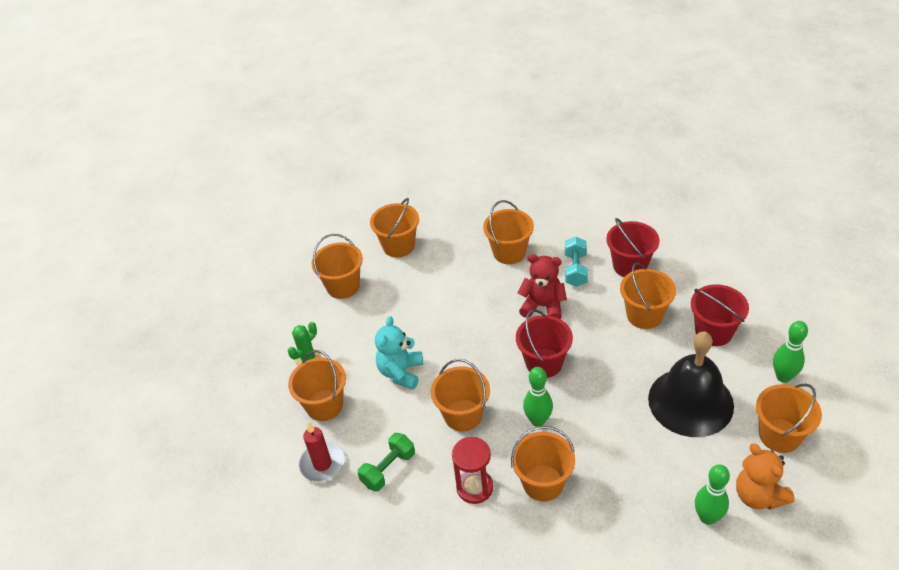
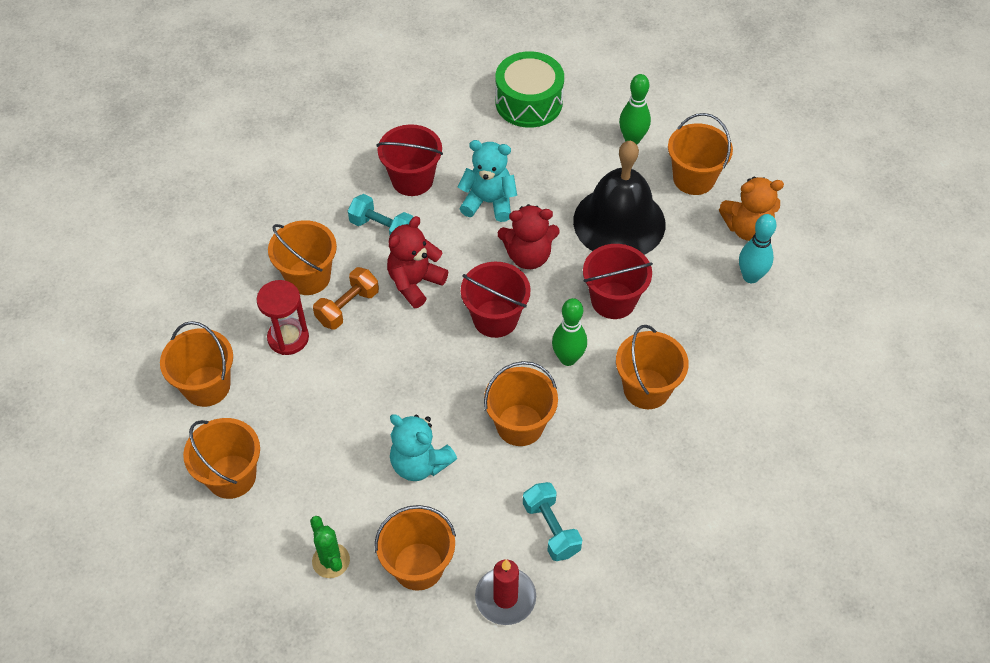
camera: 70 degrees left, 10 degrees up
(388, 469) = (551, 528): green dumbbell -> turquoise dumbbell
(474, 487) = (620, 453): red hourglass -> red hourglass (288, 338)
(499, 282) = (347, 307): none -> orange dumbbell
(613, 358) = (528, 256): none -> red teddy bear
(644, 315) = (488, 202): orange bucket -> turquoise teddy bear
(707, 517) = (750, 276): green bowling pin -> turquoise bowling pin
(713, 332) = (547, 160): red bucket -> red bucket (613, 300)
(761, 297) = (529, 102): none -> green drum

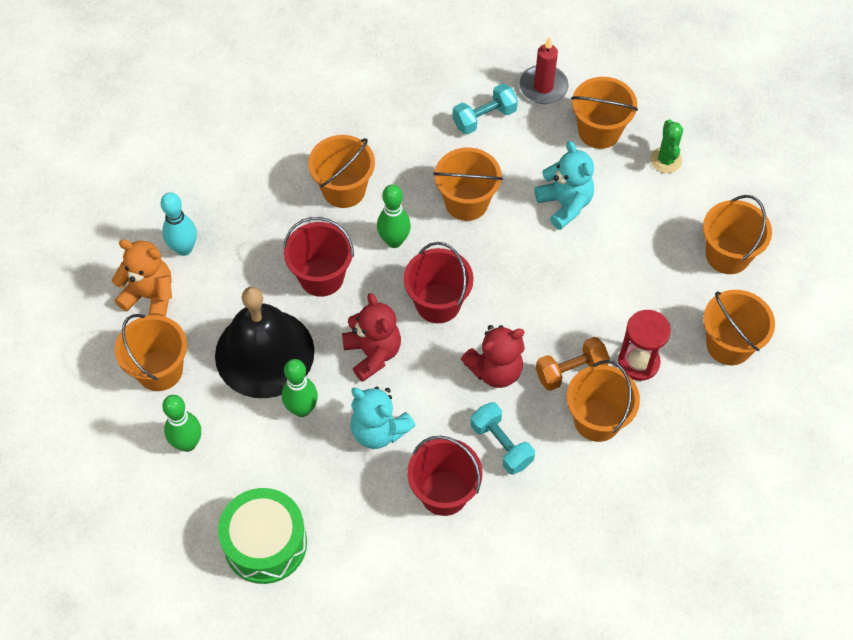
camera: 155 degrees left, 5 degrees up
(528, 256) = (373, 353): red teddy bear -> red teddy bear turned 45 degrees clockwise
(551, 528) = (484, 118): turquoise dumbbell -> turquoise dumbbell turned 60 degrees clockwise
(560, 194) = (302, 409): none -> green bowling pin

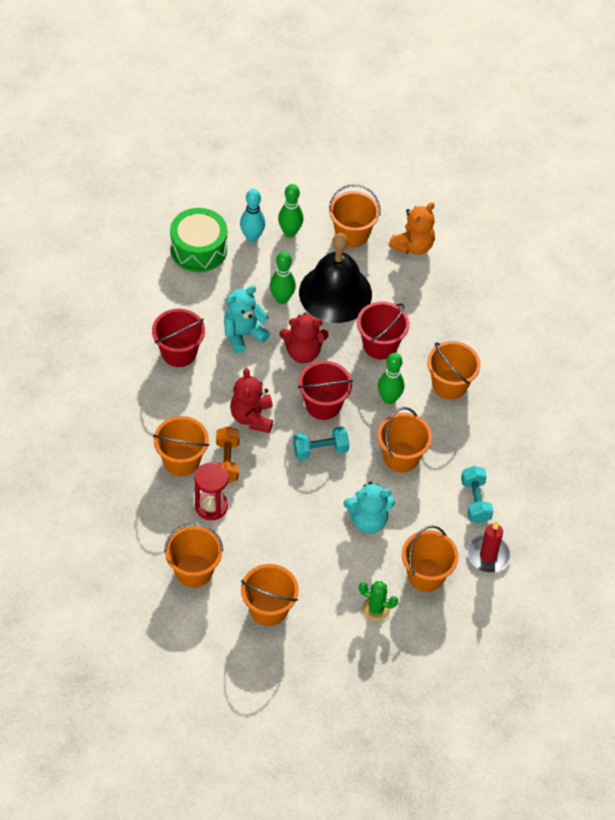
camera: 110 degrees right, 5 degrees down
(184, 249) = (443, 275): turquoise bowling pin -> turquoise bowling pin (252, 237)
(501, 445) = (194, 397): turquoise dumbbell -> turquoise dumbbell (320, 450)

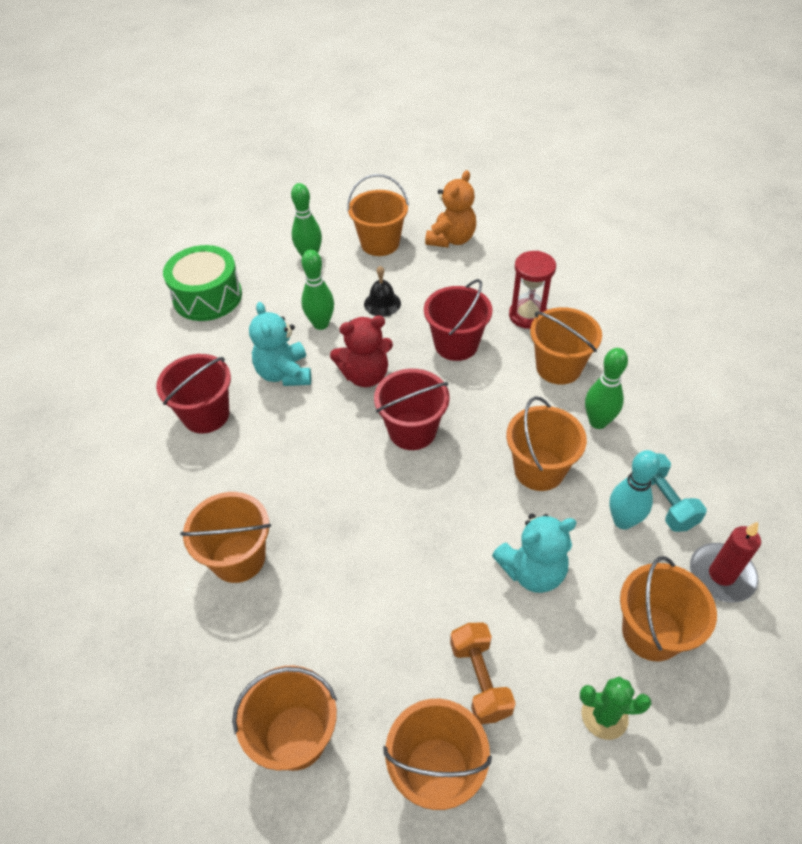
camera: 10 degrees left, 5 degrees down
(211, 506) = (298, 616): red hourglass -> red hourglass (528, 315)
(227, 461) = (305, 541): orange dumbbell -> orange dumbbell (480, 679)
(243, 334) = (284, 373): turquoise teddy bear -> turquoise teddy bear turned 60 degrees counterclockwise
(252, 237) = (268, 271): turquoise bowling pin -> turquoise bowling pin (623, 521)
(252, 417) = (323, 471): red teddy bear -> none
(320, 450) = (429, 490): turquoise dumbbell -> none
(335, 293) = (382, 303): black bell -> black bell, size x0.42
(389, 399) = (492, 402): green bowling pin -> green bowling pin (598, 422)

